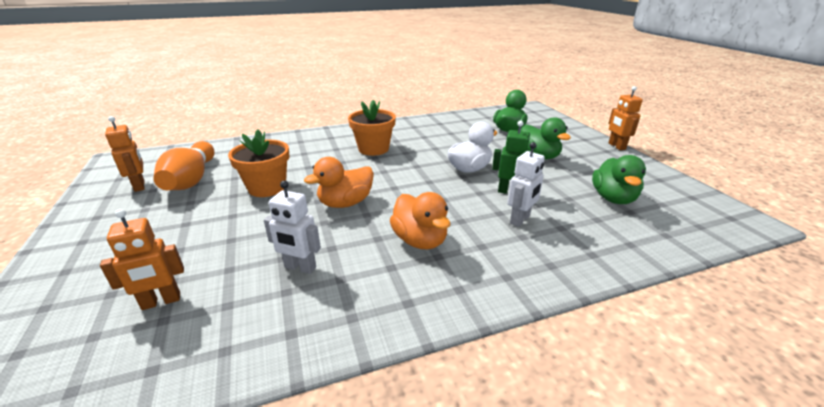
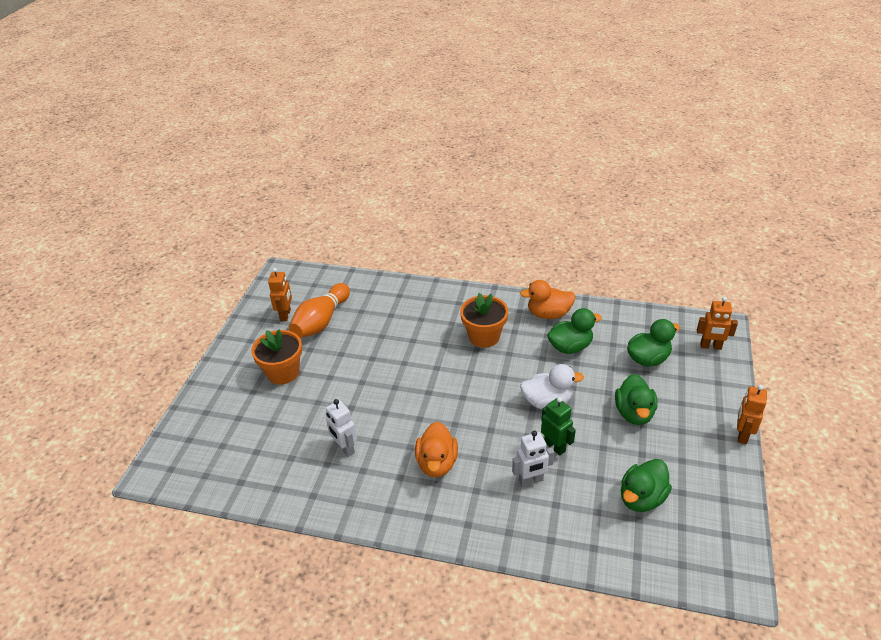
camera: 35 degrees right, 10 degrees up
(161, 301) = (260, 437): orange robot -> orange robot (710, 346)
(267, 188) = (368, 355): orange flower pot -> orange flower pot (283, 372)
(345, 203) = (412, 399): orange duck -> orange duck (548, 314)
(449, 137) = (570, 347): none -> green duck

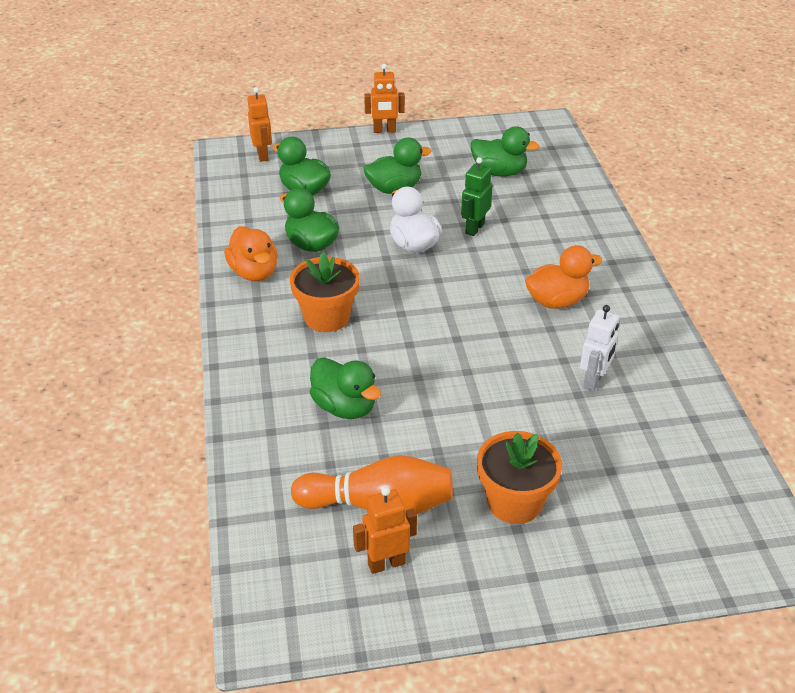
camera: 115 degrees left, 0 degrees up
(399, 326) = (345, 407): none -> green duck
(531, 480) = (529, 235): white robot -> none

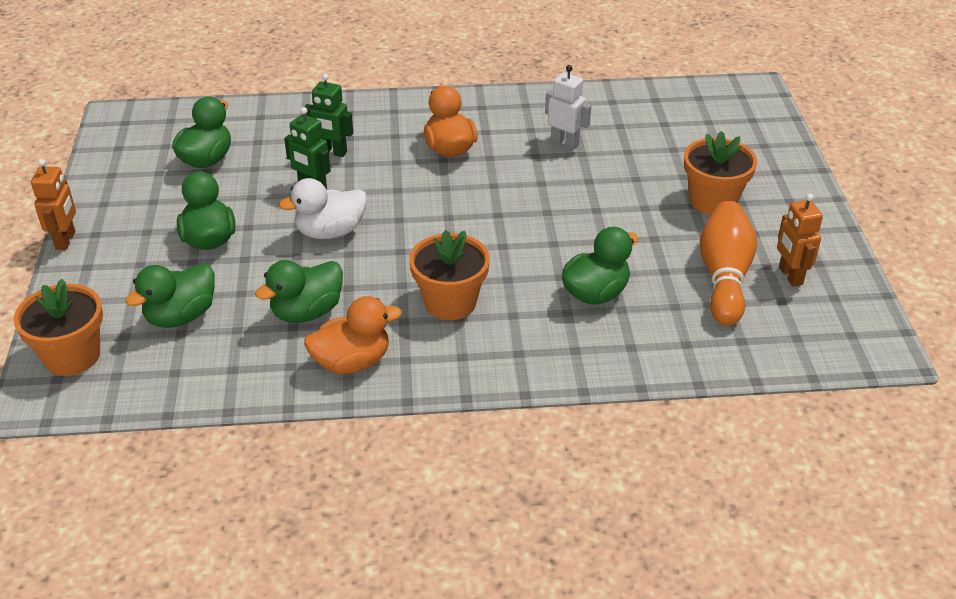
camera: 85 degrees left, 0 degrees up
(263, 155) = (72, 356): orange robot -> orange flower pot
(530, 233) = (332, 152): none -> green robot

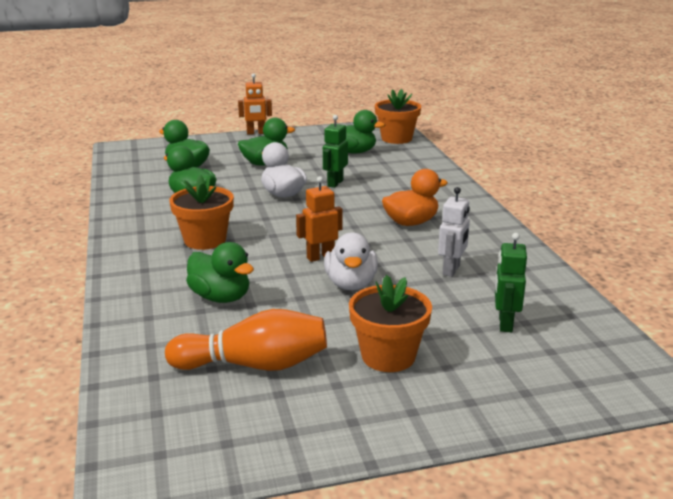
camera: 80 degrees right, 15 degrees down
(72, 356) = (152, 149): orange flower pot -> orange flower pot (396, 138)
(332, 152) = (382, 184): green robot -> green robot (505, 324)
(352, 362) = (140, 215): orange duck -> none
(582, 205) = (351, 284): none -> white duck
(790, 276) = (262, 409): orange robot -> orange robot (320, 257)

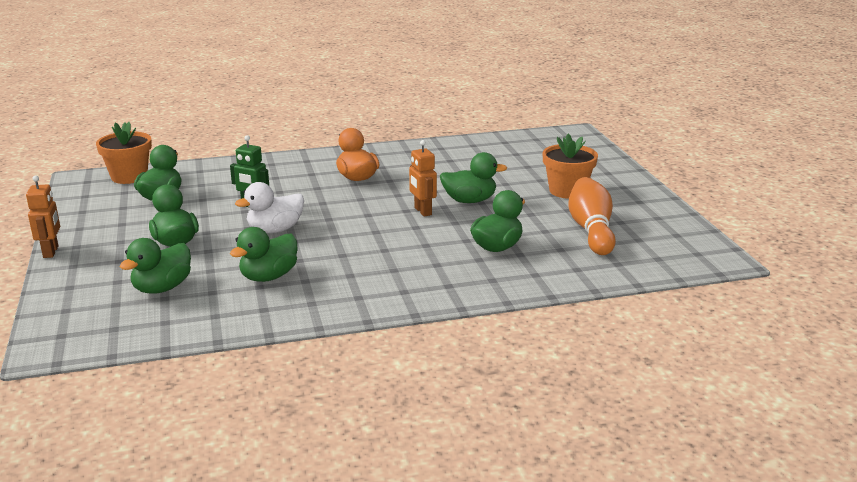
camera: 90 degrees left, 0 degrees up
(205, 240) = (384, 261): orange flower pot -> none
(351, 284) = (469, 201): white duck -> green duck
(451, 270) = (445, 168): white robot -> none
(505, 324) = (519, 159): green robot -> none

